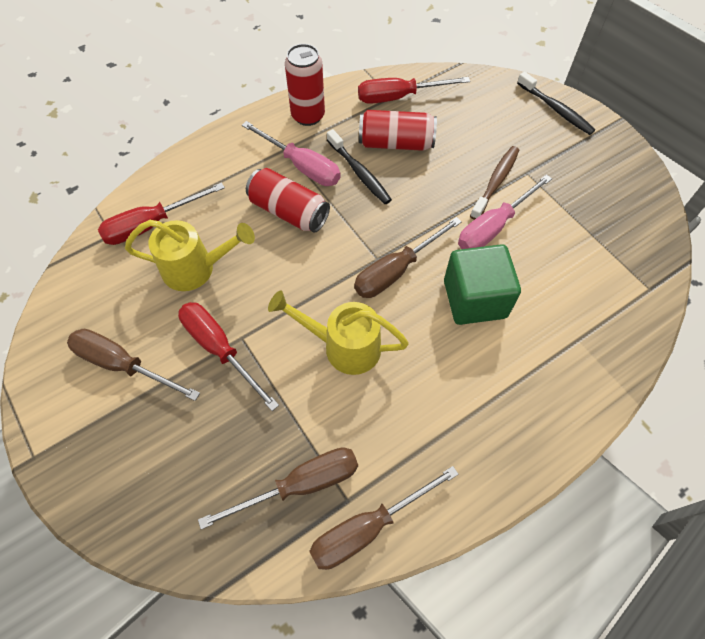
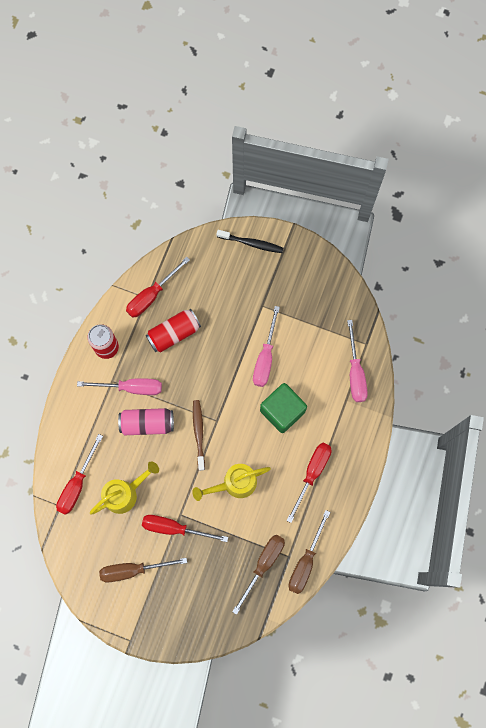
camera: 35 degrees left, 15 degrees up
(289, 212) = (147, 423): red can -> pink can
(359, 173) = (167, 370): black toothbrush -> none
(396, 270) = (231, 421): brown screwdriver -> none
(465, 404) = (312, 473): none -> red screwdriver
(495, 182) = (248, 324): brown toothbrush -> brown toothbrush (199, 433)
(613, 314) = (355, 372): none -> pink screwdriver

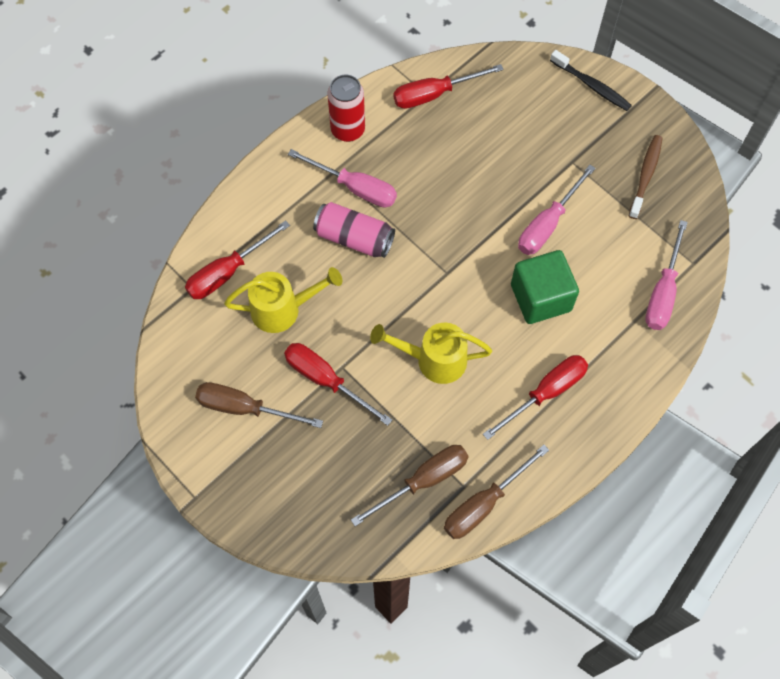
camera: 25 degrees right, 10 degrees down
(174, 333) = (441, 148): red can -> none
(199, 433) = (416, 278): brown toothbrush -> brown toothbrush (645, 175)

